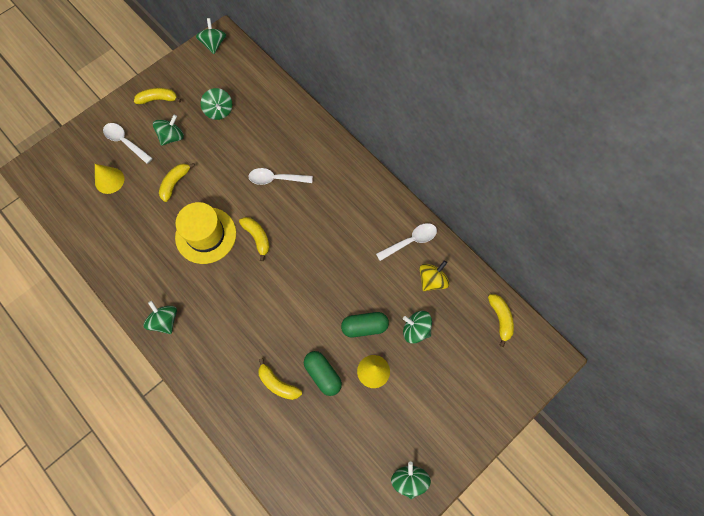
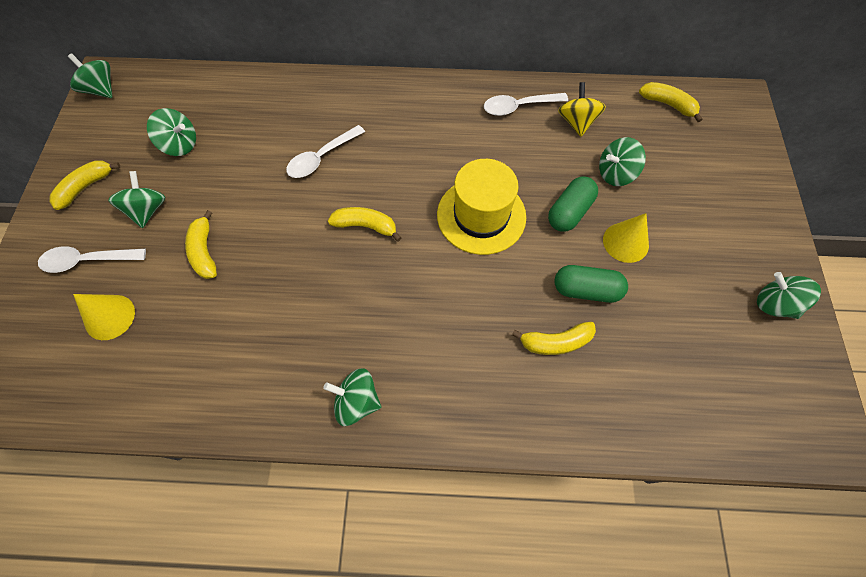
camera: 45 degrees left, 5 degrees down
(206, 235) = (303, 272): yellow hat -> yellow hat (481, 215)
(410, 241) = (518, 107): white spoon -> white spoon turned 120 degrees counterclockwise

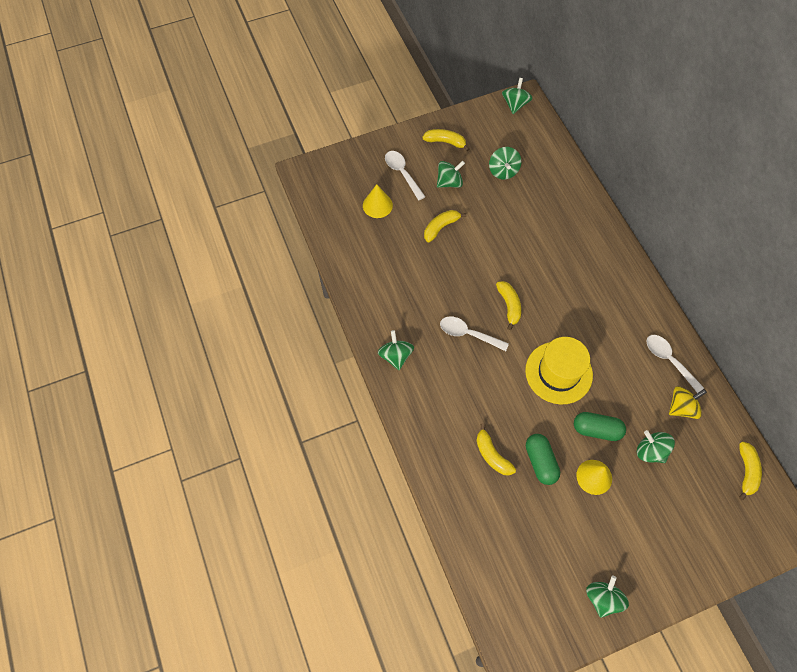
camera: 65 degrees right, 0 degrees up
(321, 158) = (543, 254): white spoon -> white spoon (468, 334)

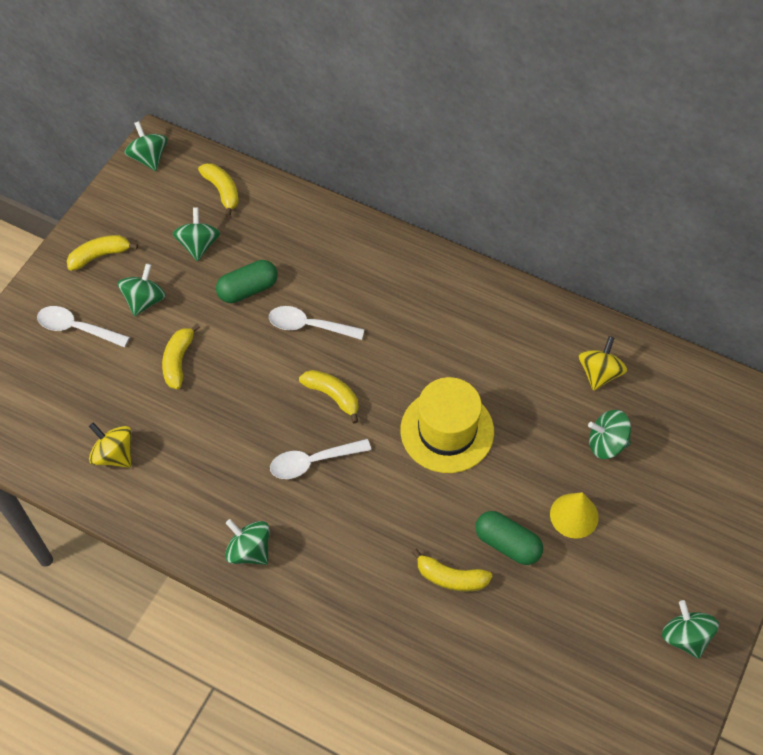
camera: 40 degrees left, 5 degrees down
(368, 254) = (114, 454): none -> yellow spinning top
(377, 205) = (77, 387): yellow cone -> none
(503, 171) = (199, 245): green spinning top -> green spinning top turned 135 degrees counterclockwise
(596, 430) = (536, 463): green capsule -> green capsule (248, 289)
(669, 360) = (547, 333): white spoon -> white spoon (309, 326)
(746, 471) = (711, 392): yellow banana -> yellow banana (222, 191)

